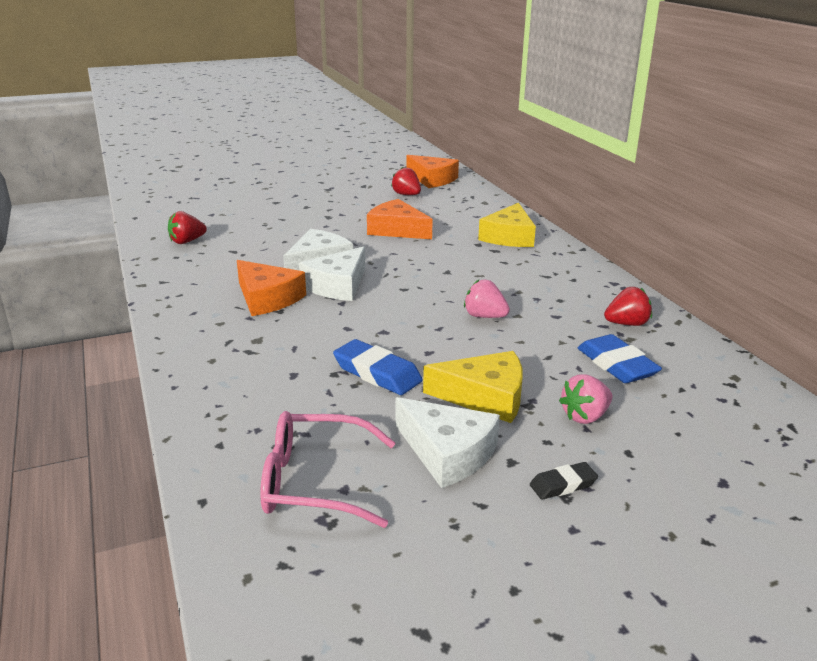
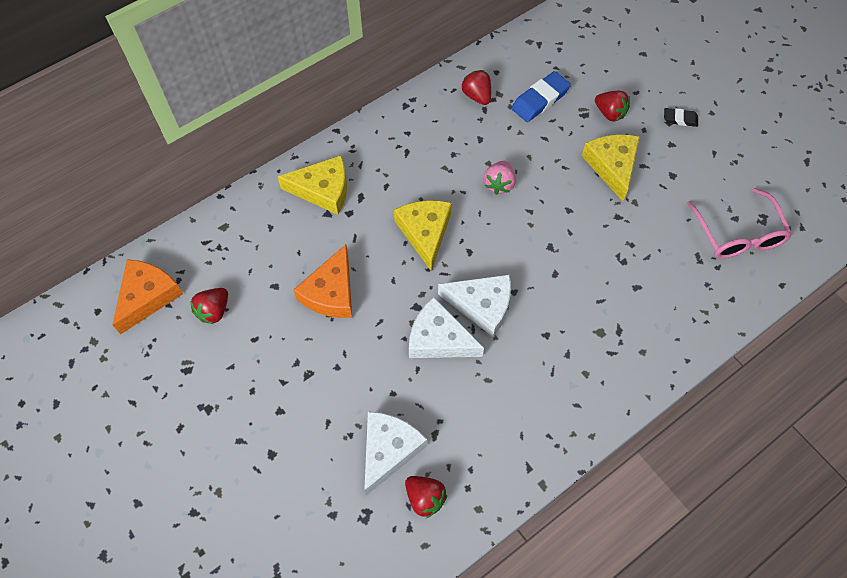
camera: 105 degrees left, 35 degrees up
(267, 298) = (528, 354): orange cheese -> none
(377, 373) = (611, 234): blue eraser -> none
(438, 272) = (425, 233): none -> yellow cheese
(447, 453) = (679, 176): white cheese -> white cheese (389, 450)
(563, 485) = (680, 119): black eraser -> black eraser turned 45 degrees counterclockwise
(585, 416) = (610, 113): pink strawberry -> red strawberry

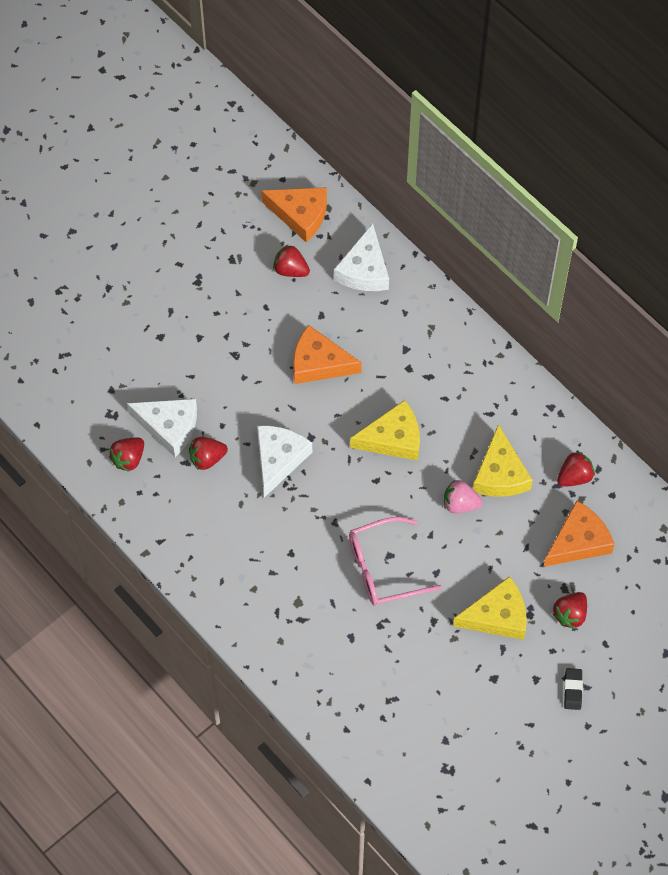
camera: 85 degrees right, 0 degrees up
(323, 190) = (432, 342): yellow cheese -> yellow cheese (500, 474)
(432, 411) = (207, 458): none -> red strawberry
(482, 306) = (317, 495): white cheese -> white cheese (364, 270)
(540, 100) = (578, 541): blue eraser -> orange cheese
(738, 234) = (425, 741): pink glasses -> pink glasses (383, 568)

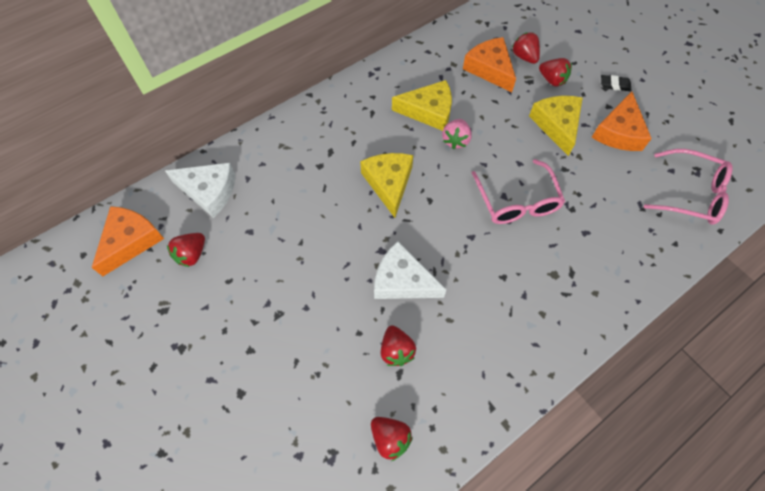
camera: 85 degrees left, 0 degrees up
(169, 427) = (355, 389): white cheese -> none
(319, 363) = (302, 237): orange cheese -> orange cheese (618, 132)
(413, 756) = (690, 194): none -> pink glasses
(574, 477) = (434, 65): red strawberry -> red strawberry (524, 57)

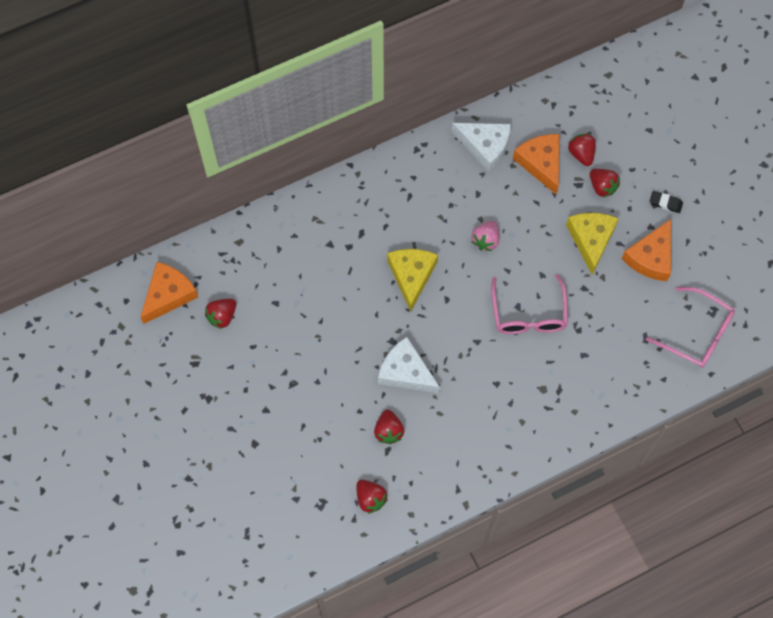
camera: 10 degrees right, 5 degrees up
(209, 191) = (242, 257): white cheese -> white cheese (485, 146)
(428, 111) = (466, 203): yellow cheese -> none

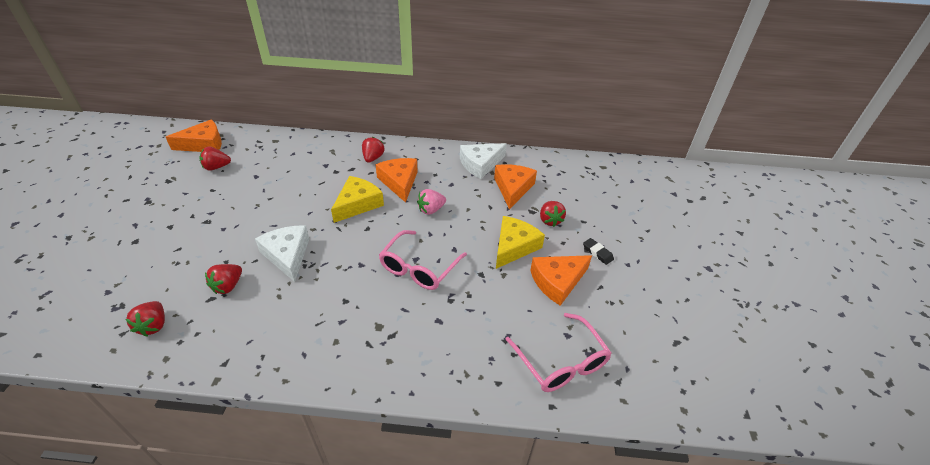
camera: 30 degrees right, 25 degrees down
(425, 222) = (399, 182): none -> orange cheese
(485, 146) = (480, 164): white cheese -> white cheese turned 90 degrees clockwise
(581, 154) = (548, 196): red strawberry -> red strawberry (373, 158)

